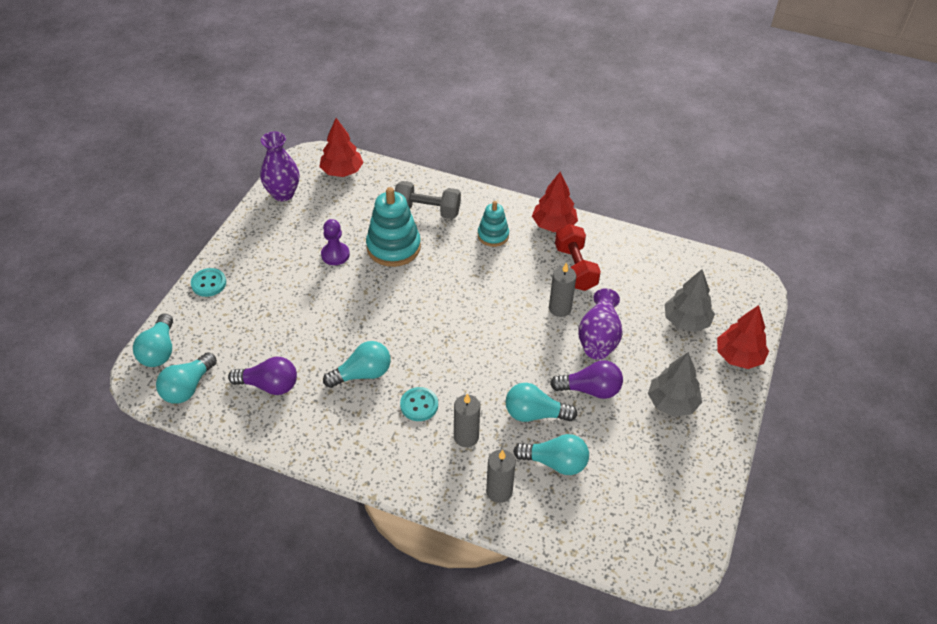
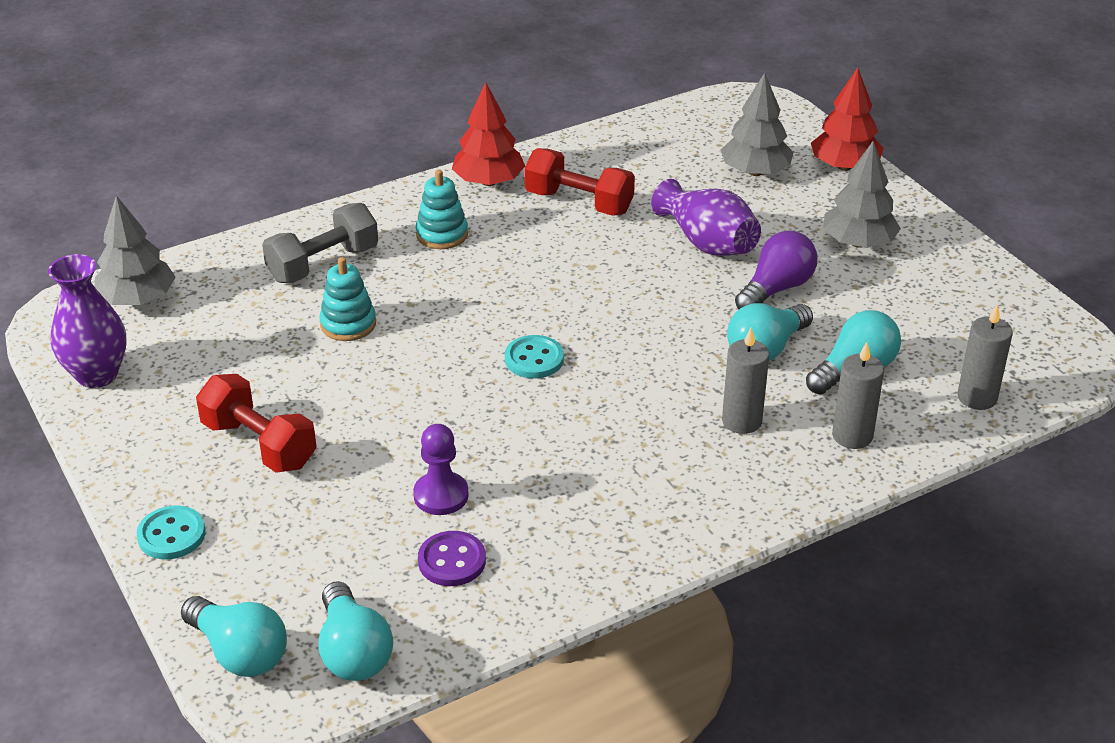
camera: 50 degrees left, 10 degrees down
(269, 385) = (452, 561): purple light bulb -> purple button
(286, 272) = (259, 444): none -> red dumbbell
(335, 255) = (289, 382): purple pawn -> purple pawn (441, 495)
(342, 171) = (137, 299): red tree -> grey tree
(362, 374) = (537, 460): turquoise light bulb -> none
(393, 247) = (348, 324): turquoise stacking toy -> turquoise stacking toy, size x0.59
(419, 405) = (647, 435): turquoise button -> turquoise button (534, 359)
(560, 308) = (627, 246): grey candle -> grey candle (977, 397)

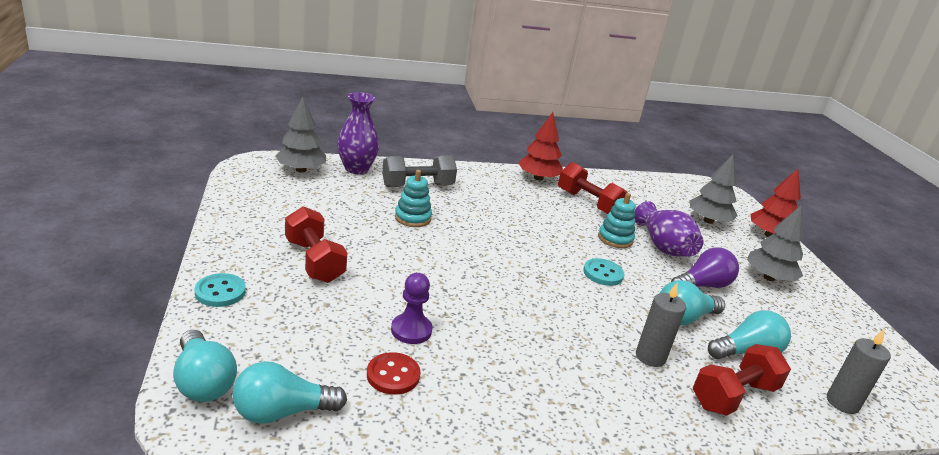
camera: 15 degrees right, 10 degrees down
(97, 375) = (249, 196): purple vase -> purple vase (356, 169)
(353, 652) = (282, 412): turquoise light bulb -> turquoise light bulb turned 75 degrees clockwise
(442, 234) = (496, 193): turquoise stacking toy -> turquoise stacking toy (615, 239)
(452, 561) = (393, 375): purple button -> red button
(534, 359) = (519, 272): turquoise button -> turquoise button (603, 273)
(852, 436) = (734, 396): grey candle -> red dumbbell

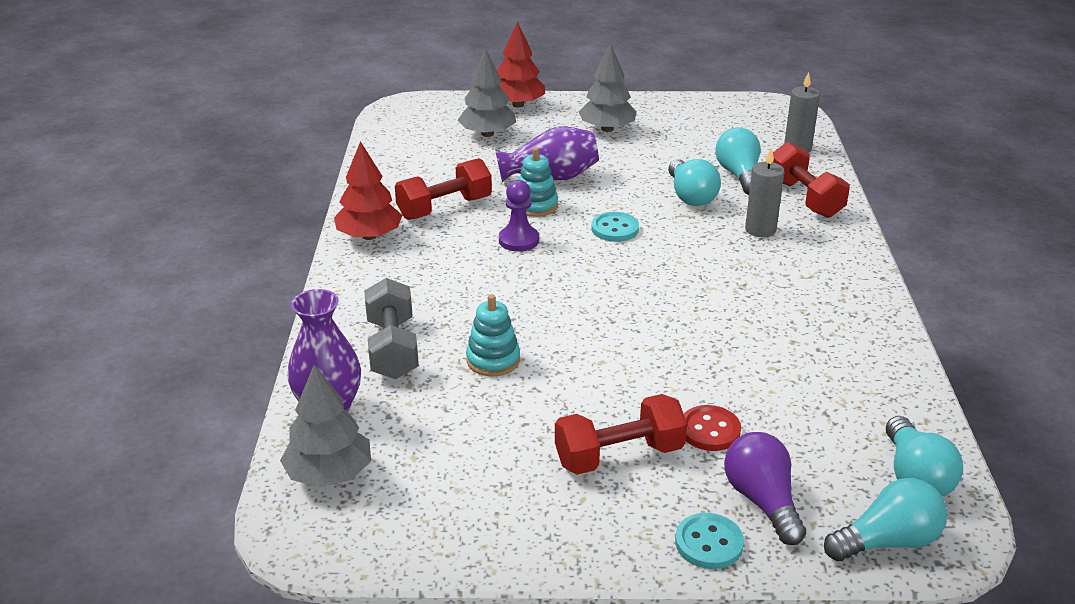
camera: 75 degrees left, 5 degrees up
(393, 375) = (834, 396): red button -> red button (709, 430)
(411, 330) = (754, 378): purple pawn -> purple pawn (518, 240)
(702, 285) = (629, 171): purple light bulb -> purple light bulb (762, 501)

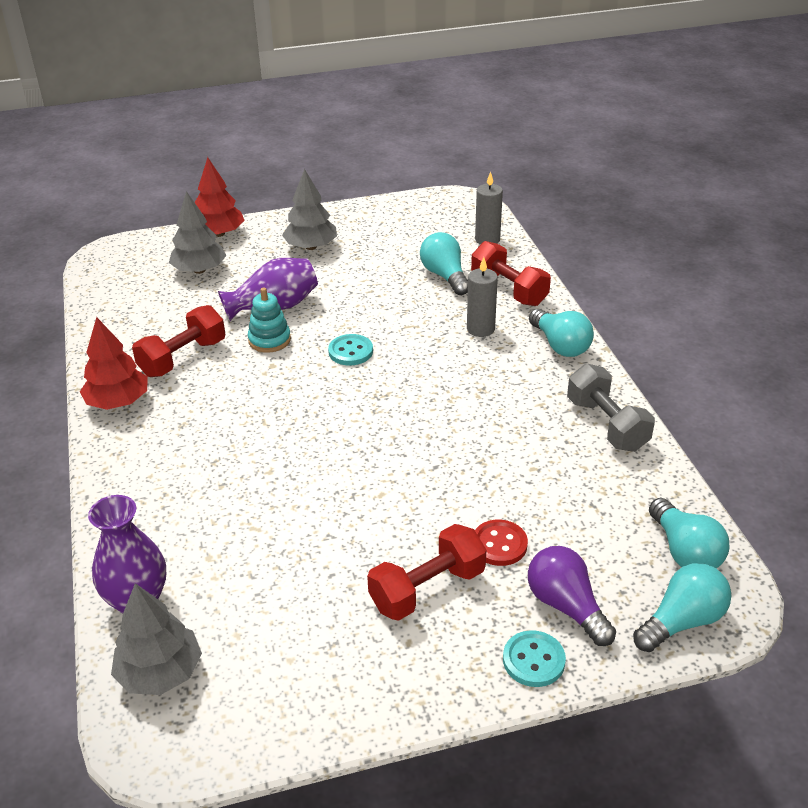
camera: 15 degrees left, 5 degrees up
(392, 348) = (180, 521): grey dumbbell -> grey dumbbell (606, 424)
(493, 360) = (280, 513): turquoise stacking toy -> none
(518, 240) = (265, 380): purple pawn -> none
(690, 196) = (408, 305): turquoise light bulb -> turquoise light bulb (560, 345)

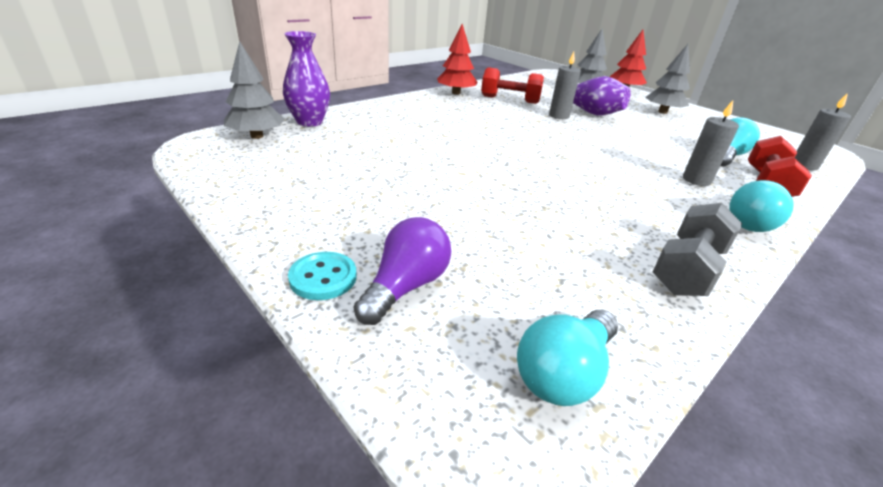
camera: 60 degrees right, 5 degrees down
(269, 340) = (559, 116): turquoise stacking toy -> grey candle
(350, 351) = (588, 139): turquoise button -> none
(427, 589) = (378, 207): red dumbbell -> none
(499, 544) = (456, 233): red button -> none
(682, 621) = (441, 391): turquoise light bulb -> none

